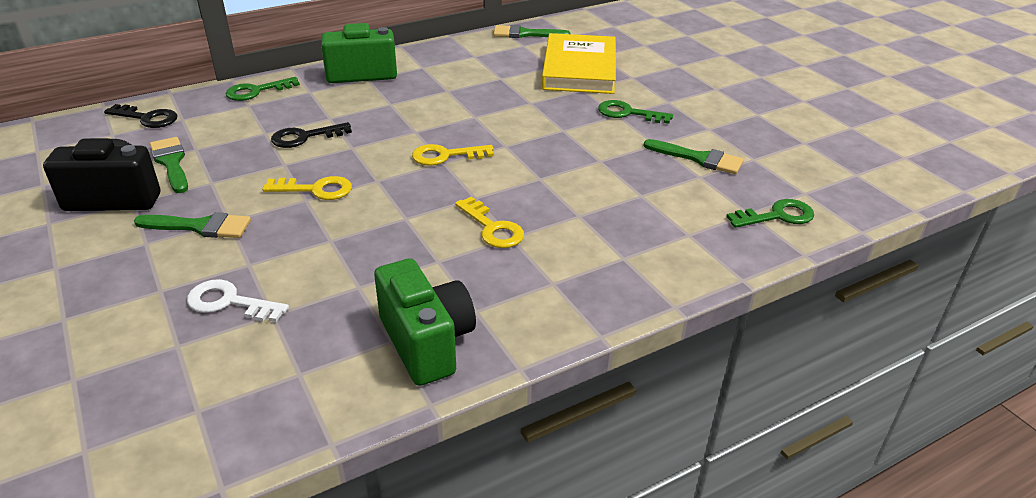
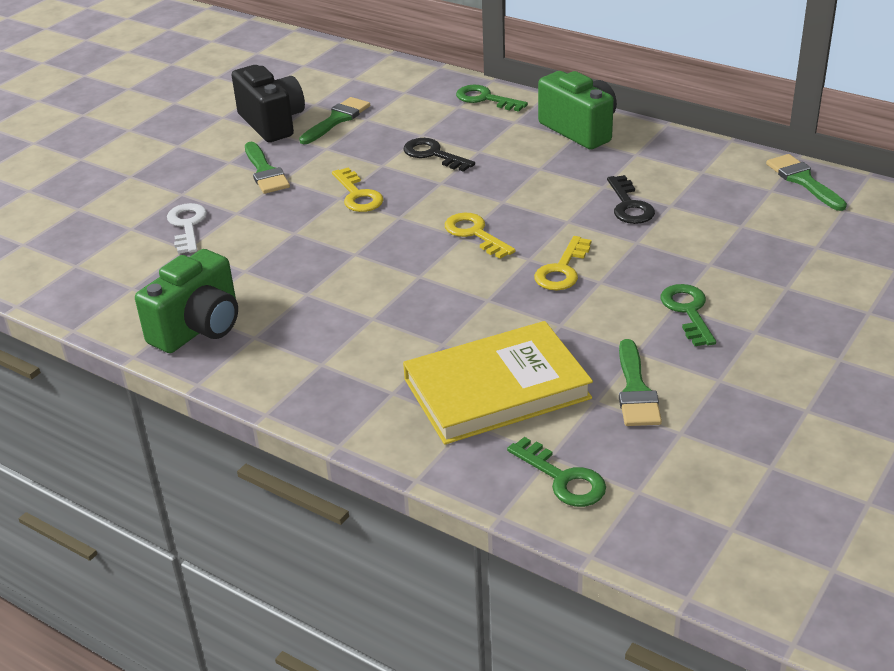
camera: 65 degrees right, 0 degrees up
(147, 118) = (390, 78): black key -> black key (629, 205)
(492, 228) = (377, 303): yellow key -> yellow key (562, 270)
(579, 69) = (759, 245): yellow book -> yellow book (496, 388)

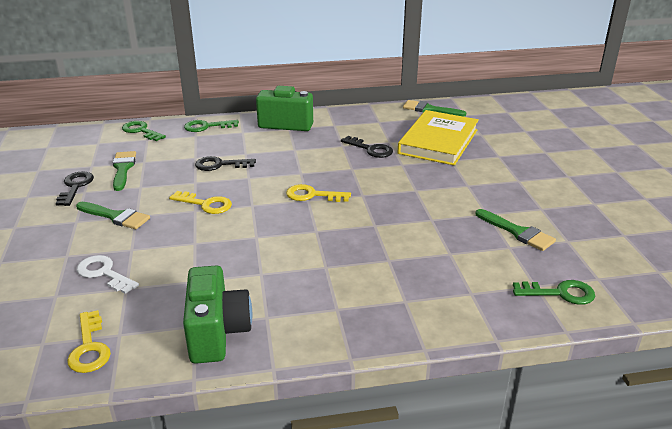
camera: 45 degrees left, 5 degrees down
(272, 123) = (75, 187): black camera -> black key
(496, 388) = (455, 267): yellow book -> yellow book (438, 141)
(562, 270) = (388, 192): yellow key -> yellow key (89, 347)
(688, 311) = (477, 185): green key -> green key (141, 131)

